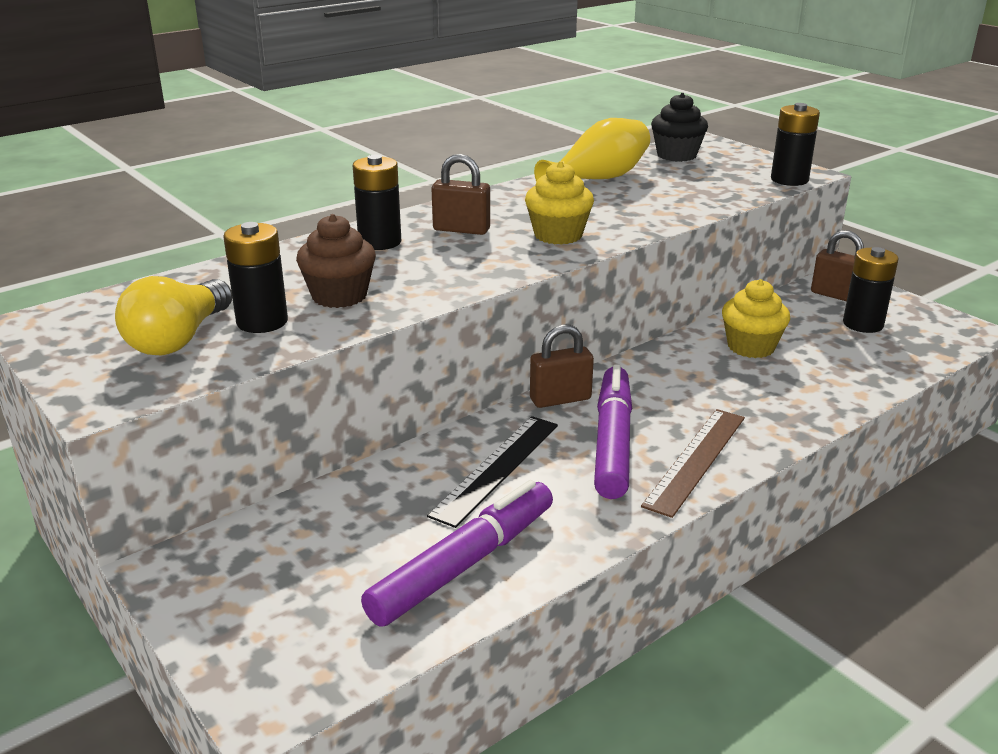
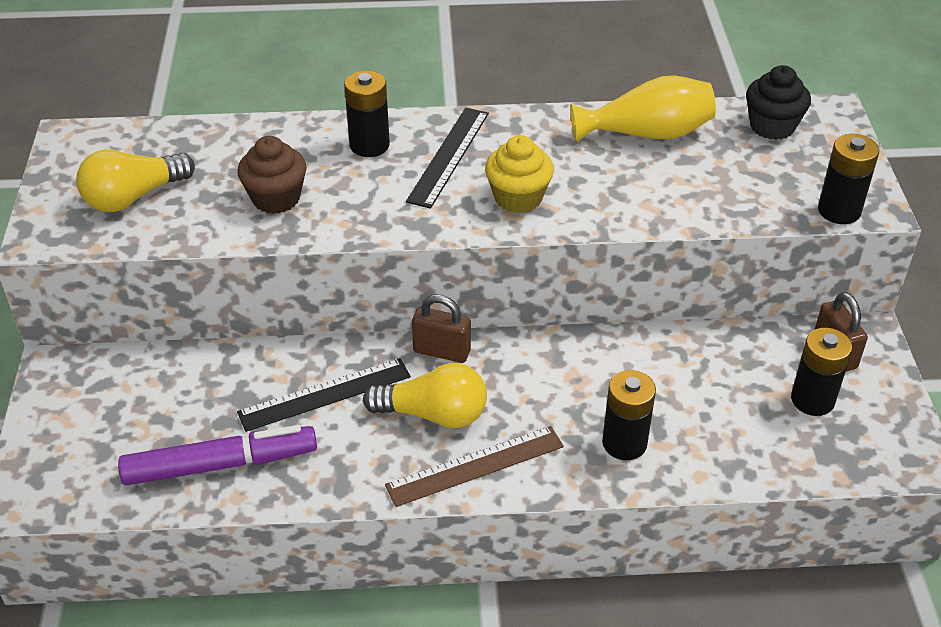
camera: 35 degrees right, 15 degrees up
(262, 322) = (199, 203): black battery -> black battery (624, 443)
(461, 229) = (448, 156): brown padlock -> black ruler
(612, 441) = (433, 414): purple marker -> yellow light bulb
(751, 347) = (667, 374): yellow cupcake -> none

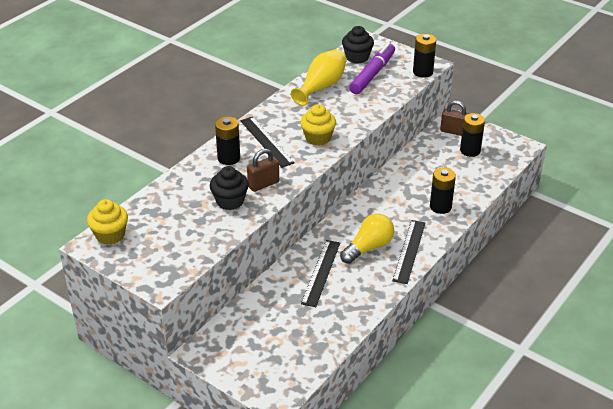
camera: 50 degrees left, 5 degrees down
(102, 141) = (110, 235): none -> yellow cupcake
(134, 197) = (170, 243): yellow light bulb -> none
(220, 464) = (327, 324): purple marker -> purple marker (372, 74)
(276, 198) = (230, 201): brown cupcake -> black cupcake
(442, 351) = (335, 226): brown padlock -> brown padlock (263, 184)
(475, 466) = (409, 251): brown ruler -> black ruler

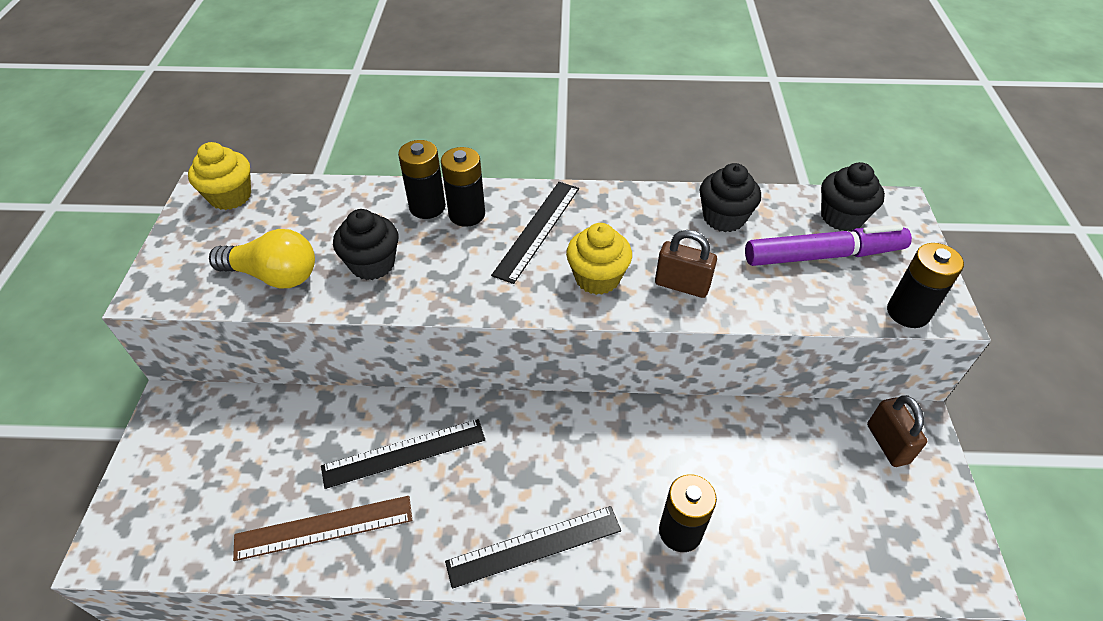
camera: 55 degrees right, 10 degrees up
(263, 184) = (436, 277): brown padlock -> brown padlock (682, 285)
(321, 87) = (724, 218): yellow vase -> black cupcake
(338, 314) = (324, 527): none -> brown ruler
(368, 247) = (501, 483): yellow light bulb -> yellow light bulb (274, 275)
(470, 151) = (866, 496): black battery -> black battery (427, 207)

